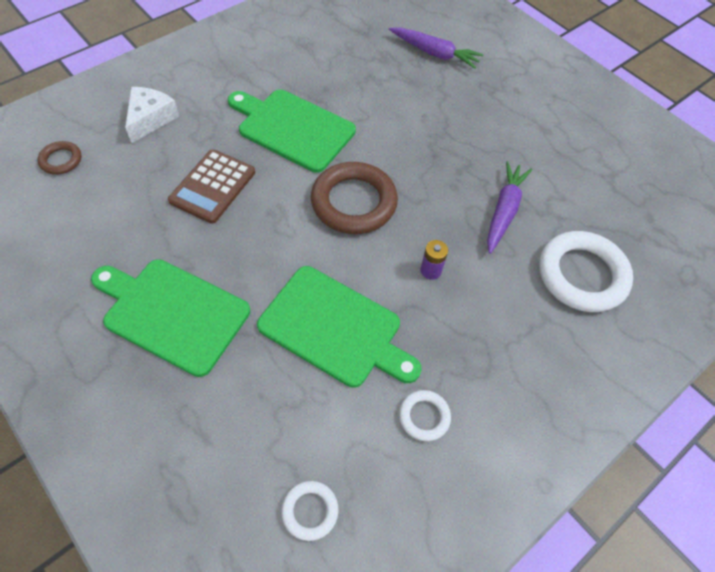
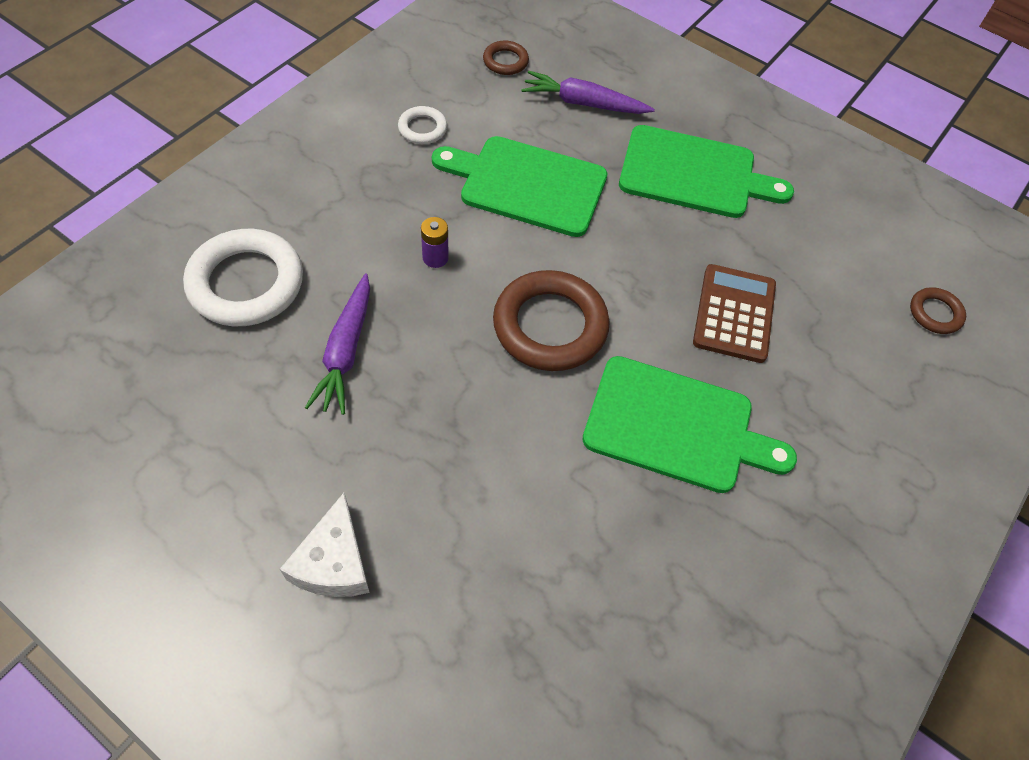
camera: 165 degrees right, 0 degrees up
(150, 119) = (878, 399): white cheese -> white cheese (334, 562)
(310, 511) = (505, 61): white ring -> brown ring
(434, 53) = (488, 666): purple carrot -> purple carrot (583, 103)

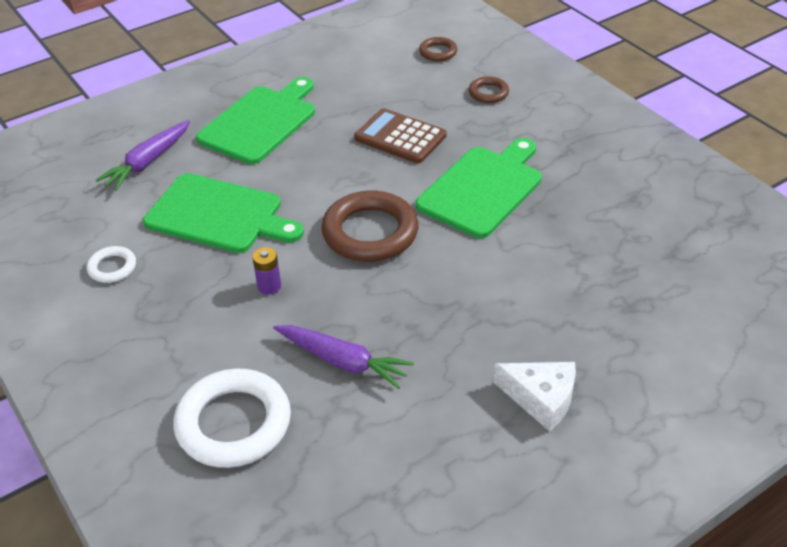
camera: 65 degrees left, 15 degrees down
(505, 61) = (64, 197): brown ring -> brown ring (488, 93)
(527, 185) = (219, 215): green cutting board -> green cutting board turned 105 degrees counterclockwise

